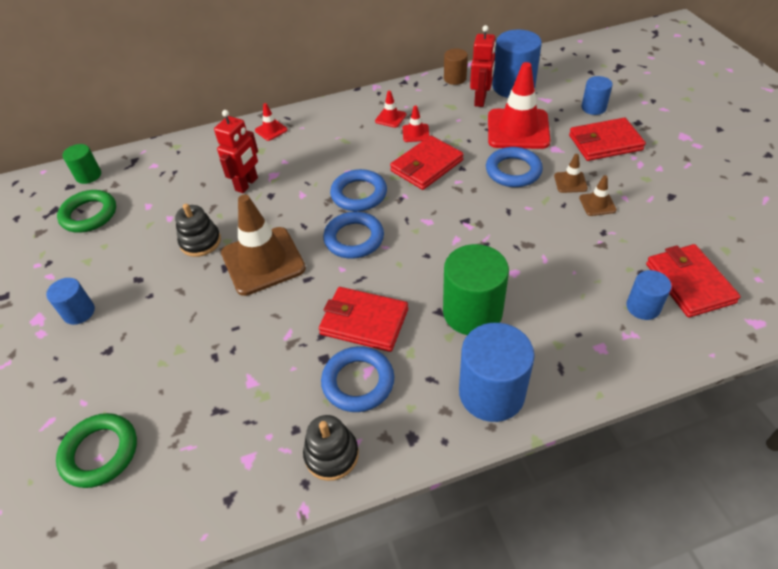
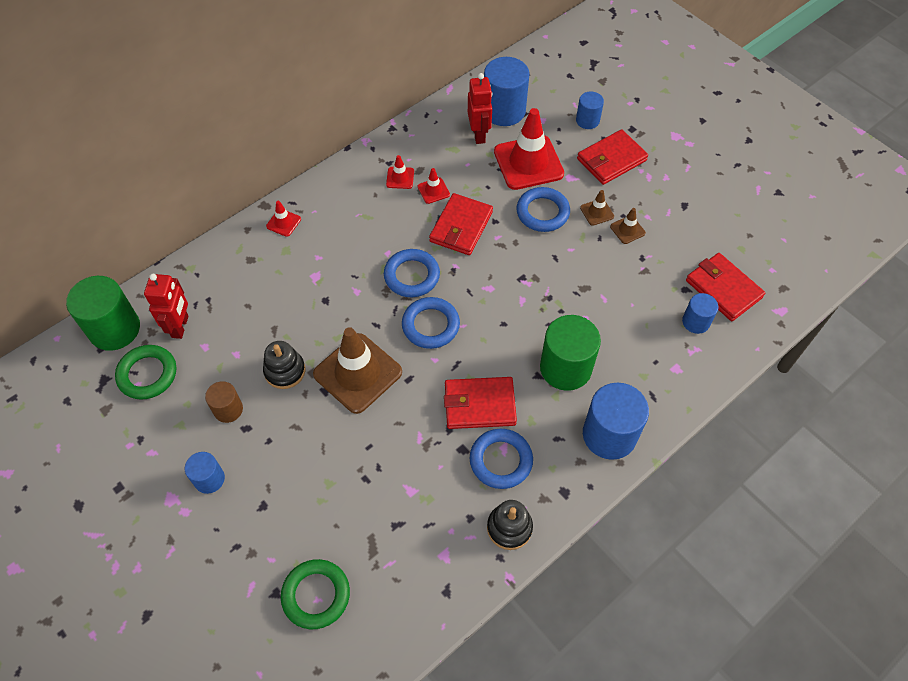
camera: 25 degrees left, 10 degrees up
(88, 175) = (114, 329): green cylinder -> green cylinder, size x1.82
(247, 184) = (294, 294): red robot -> red robot (180, 326)
(455, 78) = (442, 113): brown cylinder -> brown cylinder (228, 409)

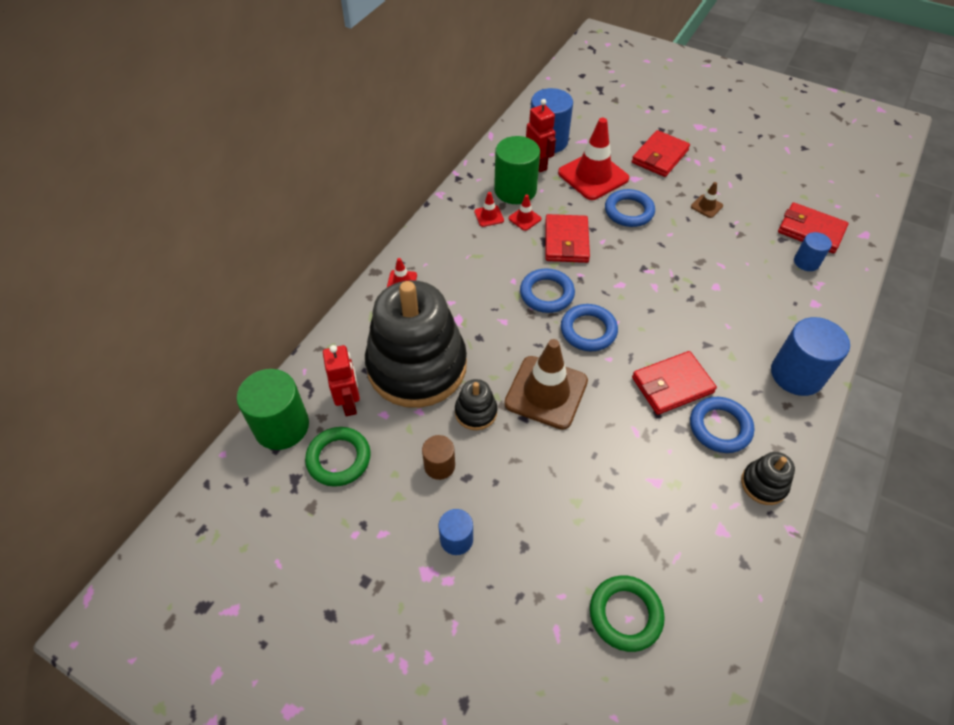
camera: 20 degrees left, 5 degrees down
(255, 310) = (417, 366): none -> black stacking toy
(565, 368) = (726, 331): green cylinder -> green cylinder (515, 190)
(587, 120) = (622, 132): blue cylinder -> none
(597, 212) = (673, 199): brown traffic cone -> none

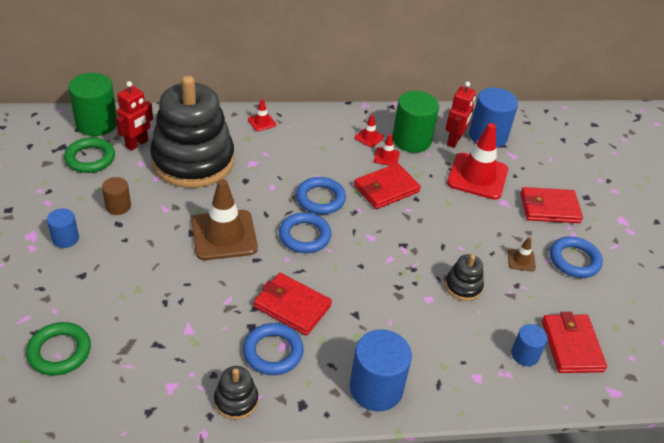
camera: 50 degrees right, 10 degrees down
(476, 412) = (177, 206): black stacking toy -> black stacking toy (463, 286)
(629, 211) = (459, 212): blue ring -> blue ring (574, 260)

